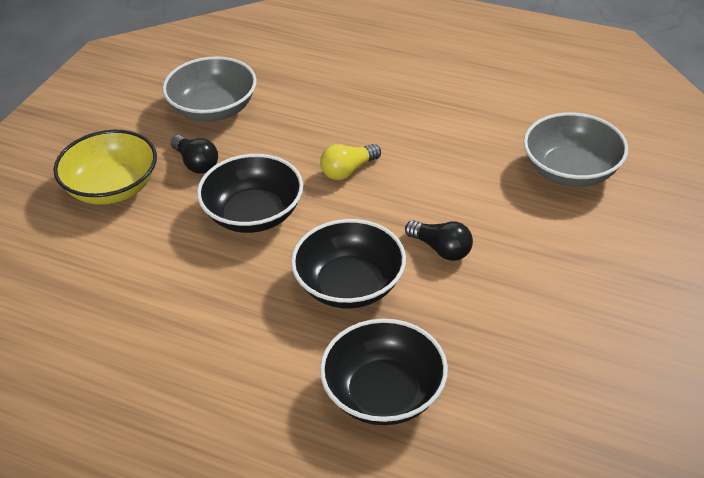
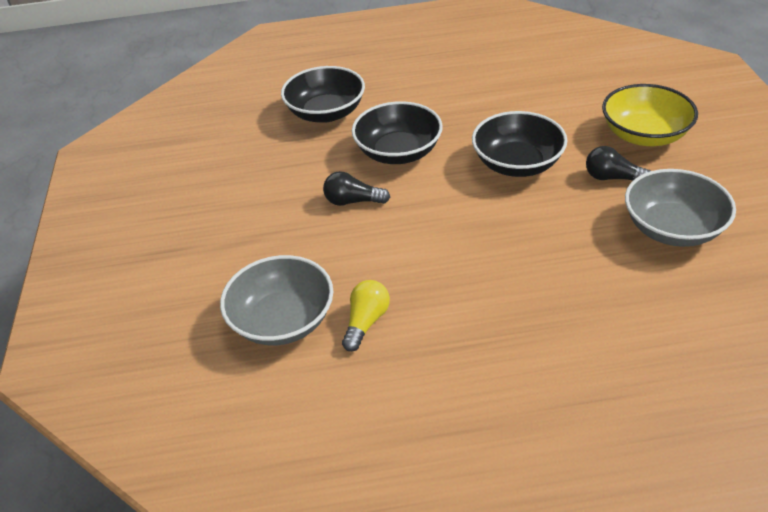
camera: 150 degrees right, 0 degrees up
(348, 170) = (484, 228): yellow light bulb -> yellow light bulb (366, 322)

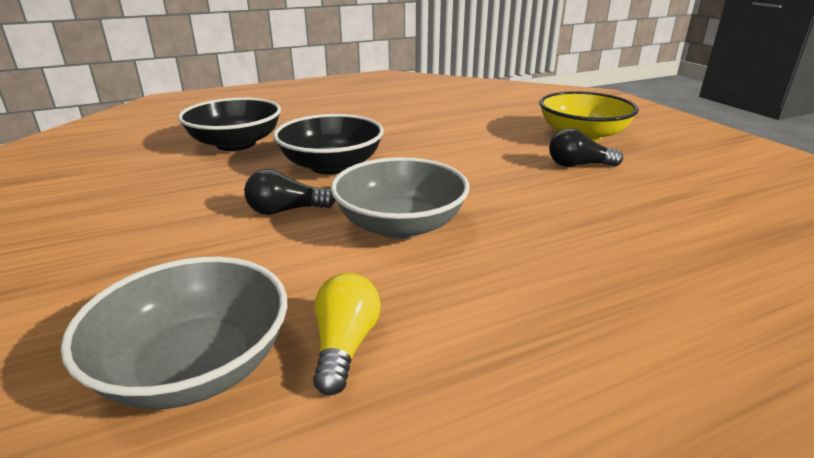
camera: 20 degrees left, 15 degrees down
(517, 164) = (471, 163): black bowl -> none
(672, 228) = (675, 196): grey bowl -> grey bowl (400, 225)

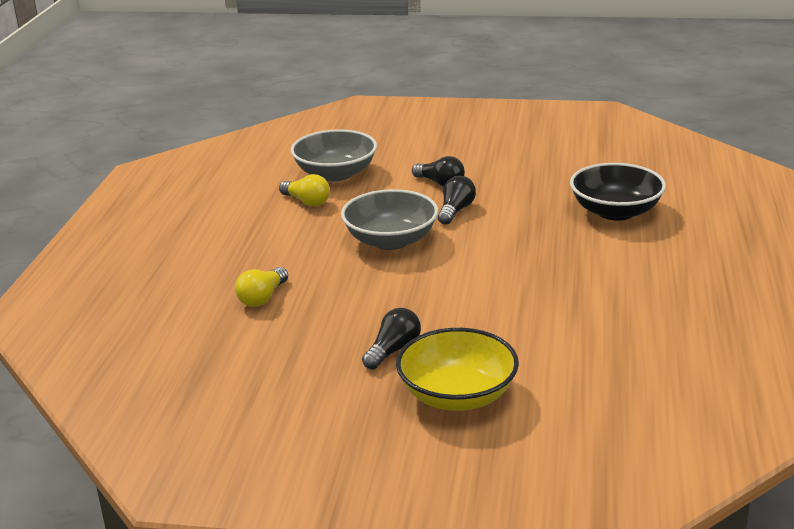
camera: 125 degrees right, 0 degrees up
(201, 244) = (440, 183): none -> black light bulb
(331, 166) = (519, 240): black bowl -> none
(629, 255) = (262, 298): none -> yellow light bulb

